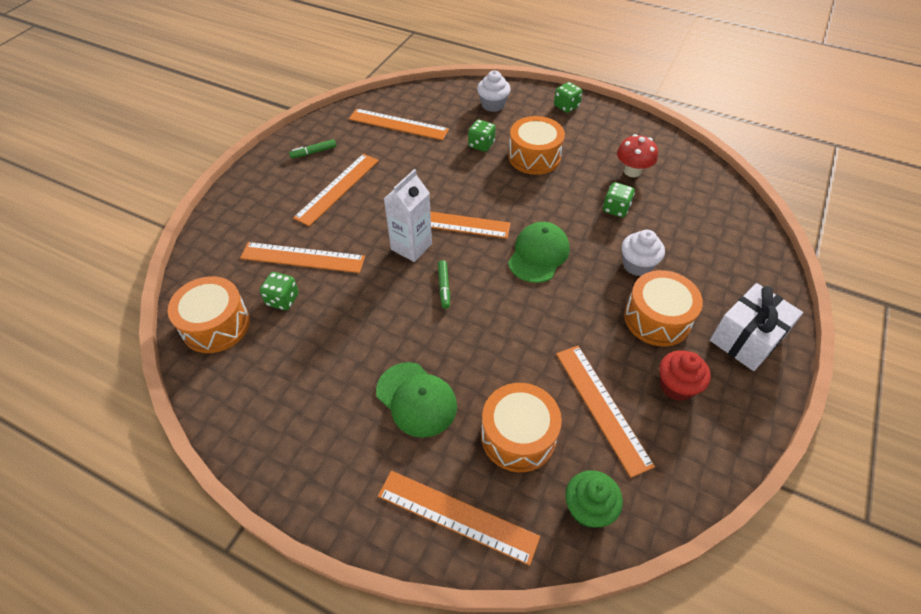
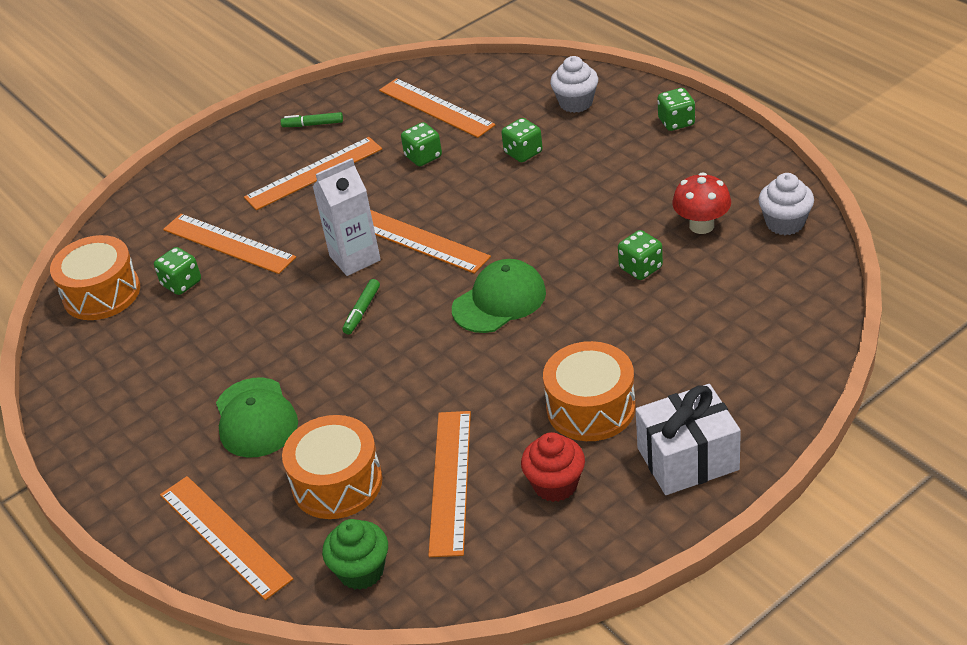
camera: 30 degrees right, 10 degrees down
(412, 161) = (423, 157): none -> green dice
(534, 157) = (582, 181): orange drum -> none
(637, 265) = (615, 341): white cupcake -> white cupcake (785, 223)

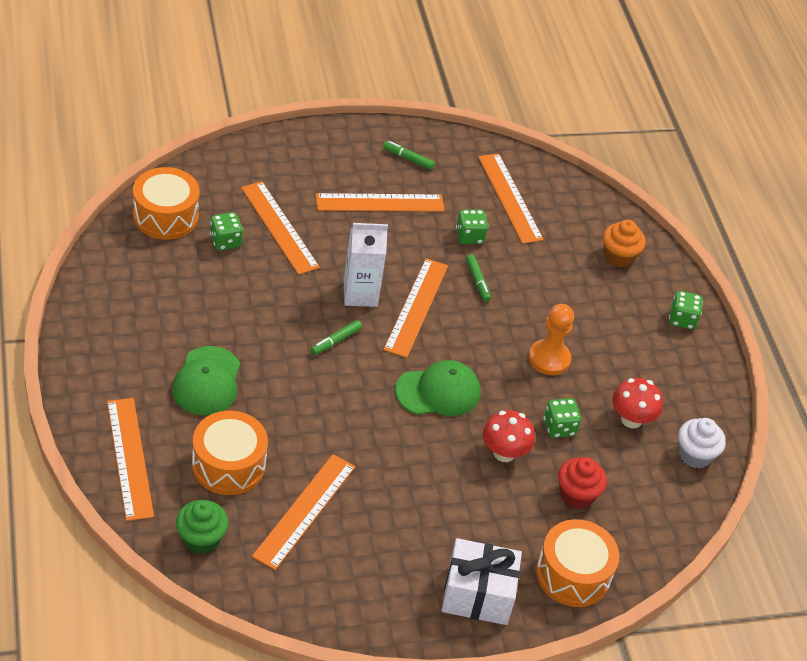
camera: 15 degrees right, 5 degrees up
(419, 241) = (416, 307): orange ruler -> orange ruler turned 45 degrees clockwise
(461, 189) = (477, 281): none -> green marker
(523, 153) = (546, 277): green dice -> none
(555, 485) = (373, 557): red cupcake -> red cupcake (576, 495)
(576, 103) = (618, 256): white cupcake -> orange cupcake
(582, 217) = (549, 359): none -> orange pawn
(591, 408) = (440, 515): orange drum -> orange drum (573, 574)
(607, 318) = (504, 453): none -> red mushroom

